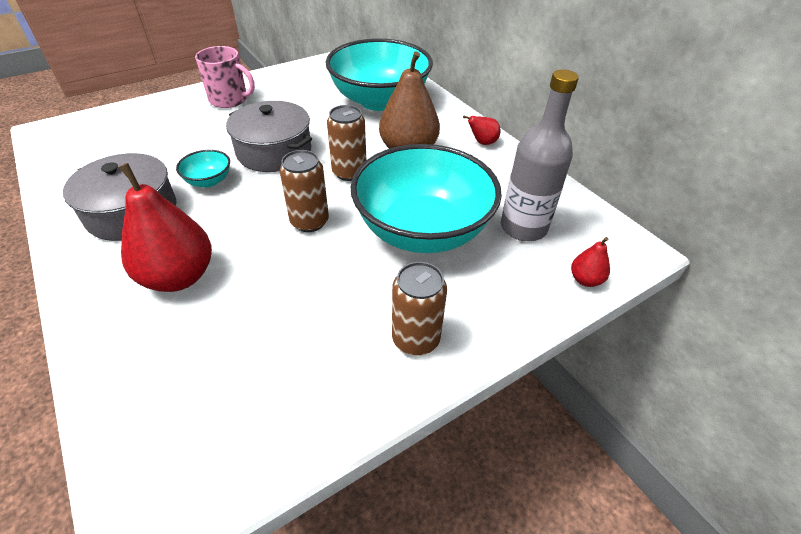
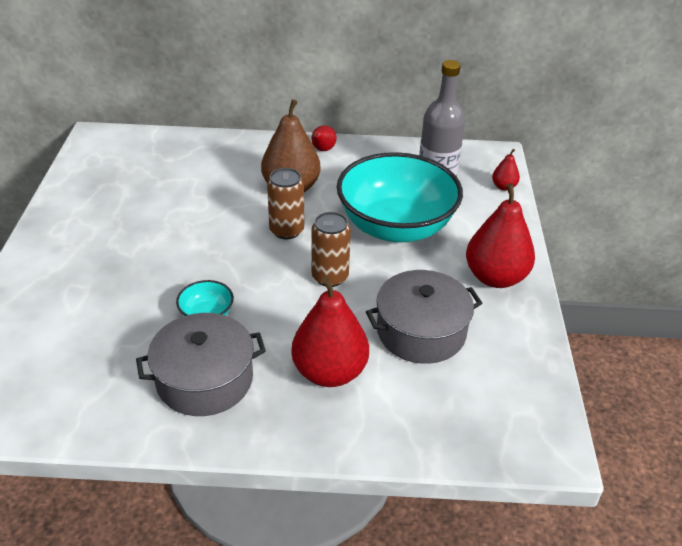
camera: 55 degrees left, 5 degrees down
(229, 100) = (67, 255): pink mug -> none
(274, 151) = (204, 259): grey pot -> grey pot (421, 331)
(379, 100) = (195, 168): turquoise bowl -> none
(415, 339) = (495, 277): brown can -> red pear

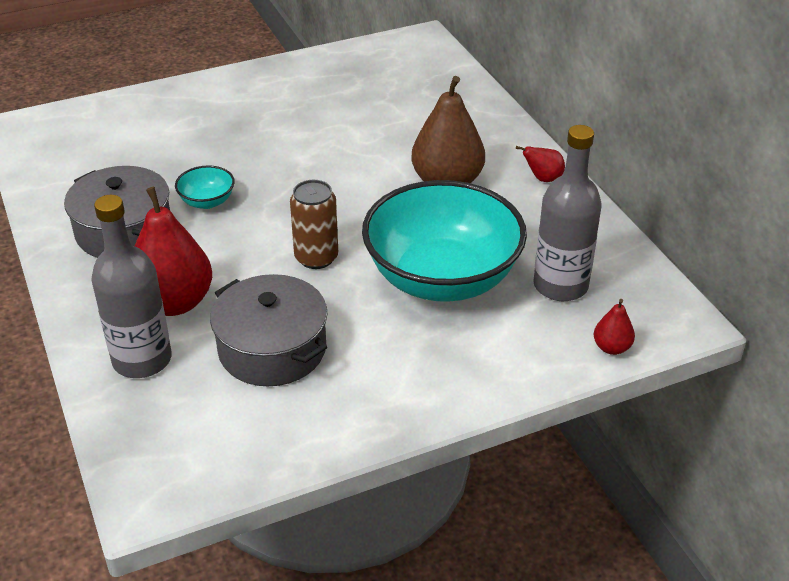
camera: 65 degrees right, 0 degrees up
(286, 230) = (370, 204): brown can -> none
(390, 411) = (142, 360): none -> grey bottle
(495, 277) = (409, 385): red pear -> none

